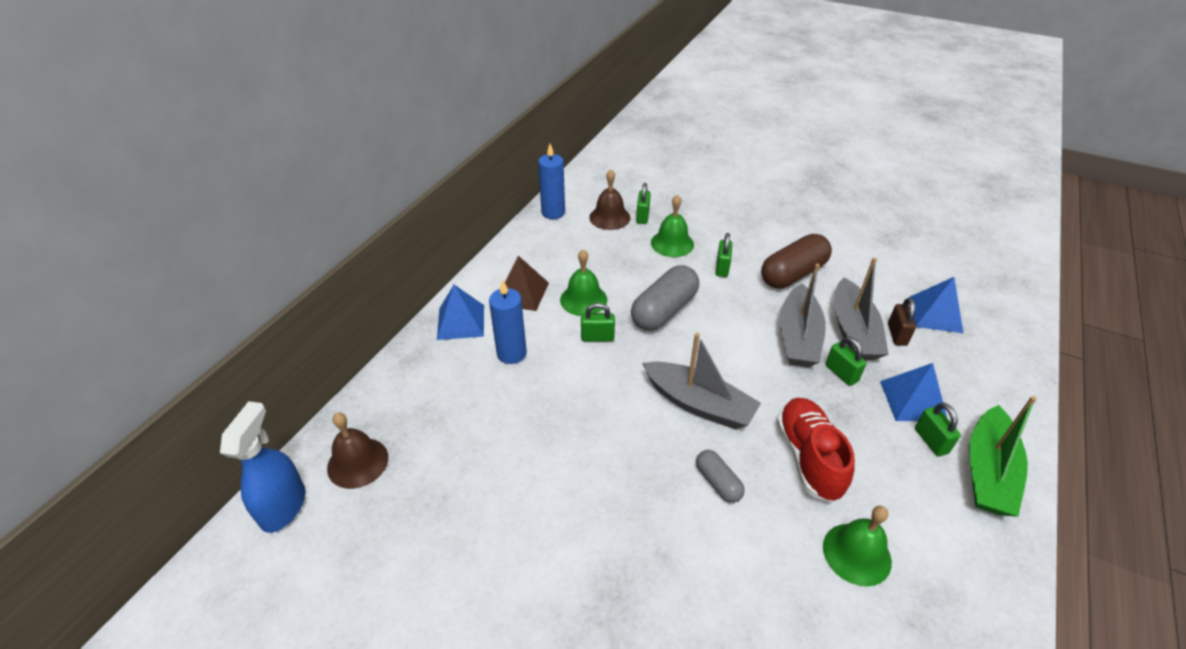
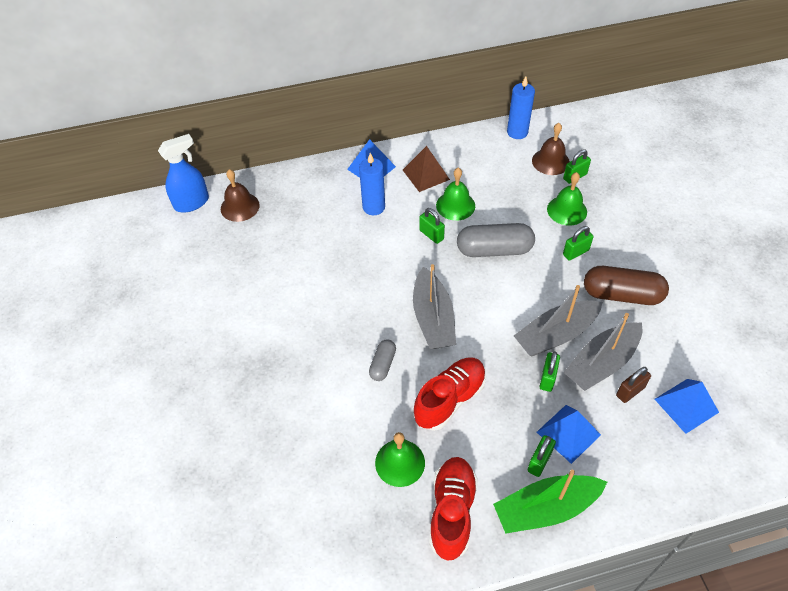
camera: 50 degrees right, 10 degrees up
(949, 549) = (452, 512): none -> red shoe

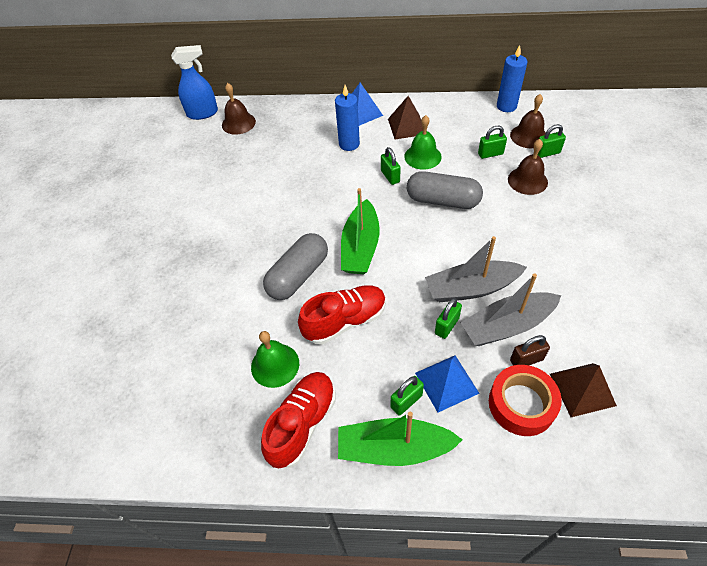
camera: 20 degrees right, 0 degrees up
(382, 364) = (298, 275): grey capsule -> grey capsule, size x1.86
(433, 318) = (360, 247): grey boat -> green boat
(567, 210) = (527, 180): green bell -> brown bell
(575, 252) = (521, 219): green padlock -> green padlock (490, 154)
(622, 294) = (553, 267): brown capsule -> none
(640, 434) = (521, 404): none -> red tape
(686, 405) = (582, 389): blue pyramid -> brown pyramid

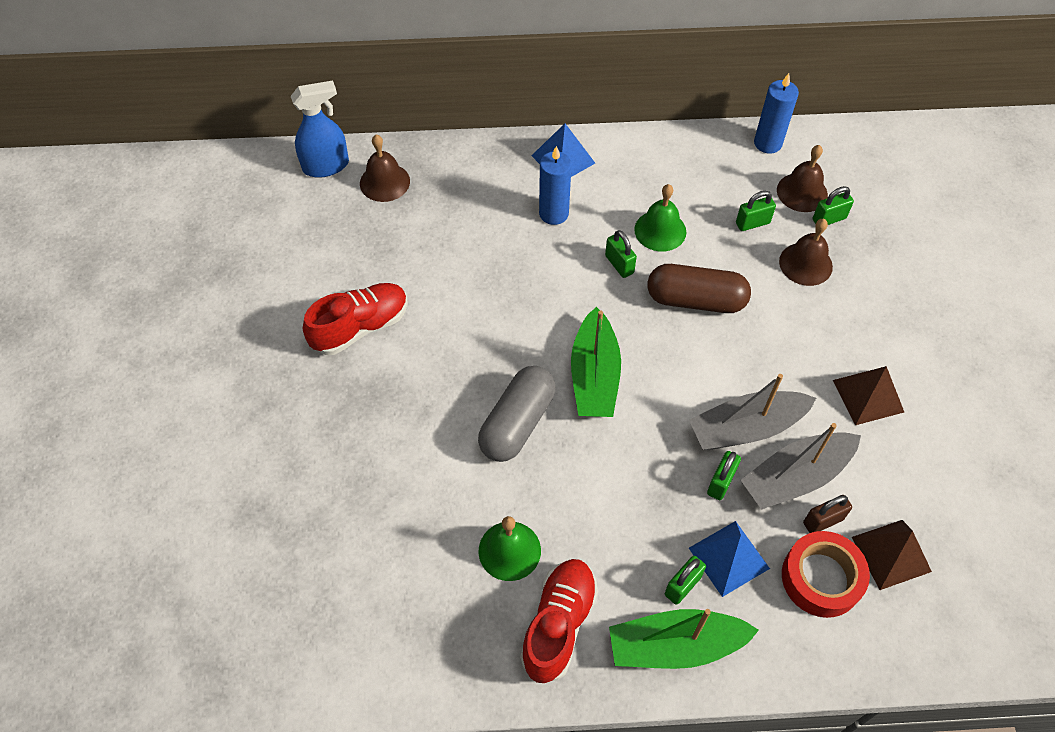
camera: 10 degrees left, 5 degrees up
(345, 321) = (590, 484): red shoe -> red shoe (360, 327)
(407, 126) = (632, 181): brown pyramid -> brown pyramid (868, 396)
(442, 201) = (695, 300): grey capsule -> brown capsule

